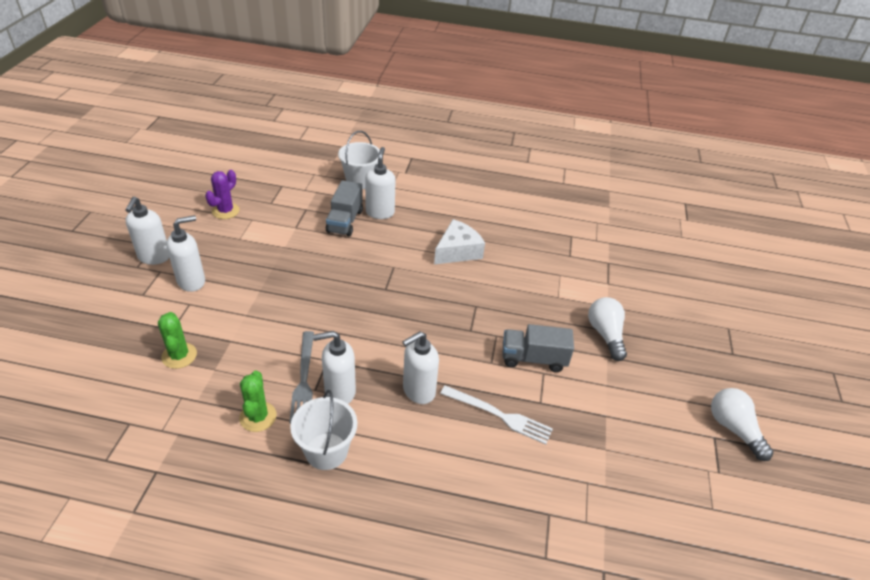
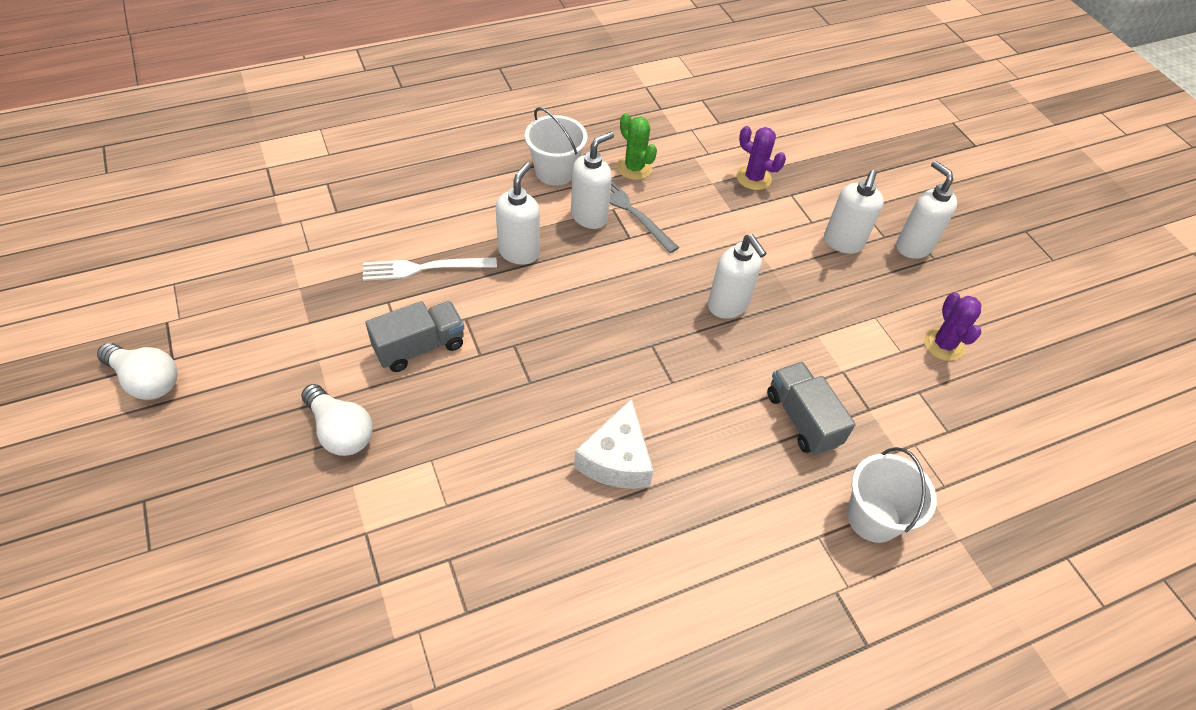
camera: 145 degrees right, 10 degrees up
(179, 356) = (753, 178): green cactus -> purple cactus
(380, 212) = (778, 466): white soap dispenser -> white soap dispenser (728, 306)

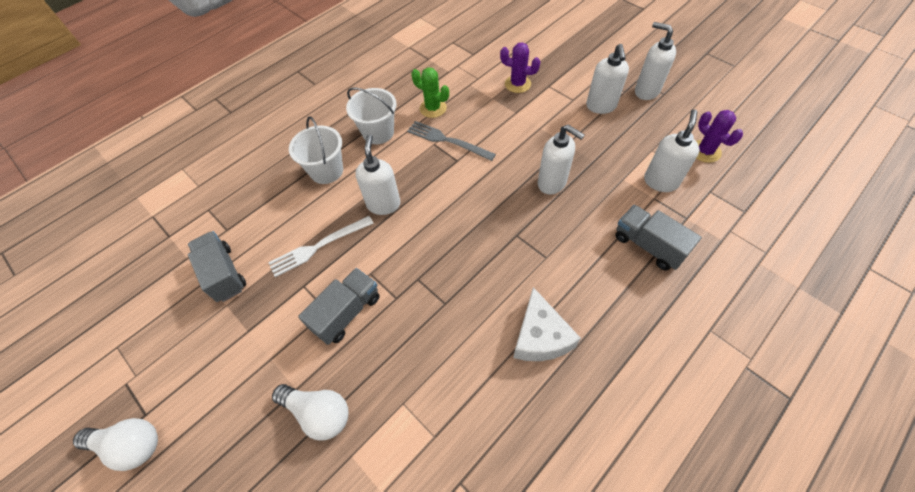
camera: 15 degrees left, 5 degrees up
(312, 255) = (224, 274): none -> grey truck
(589, 216) = (420, 156): white soap dispenser -> white soap dispenser (660, 181)
(873, 517) = (736, 298): white bucket -> white bucket (326, 171)

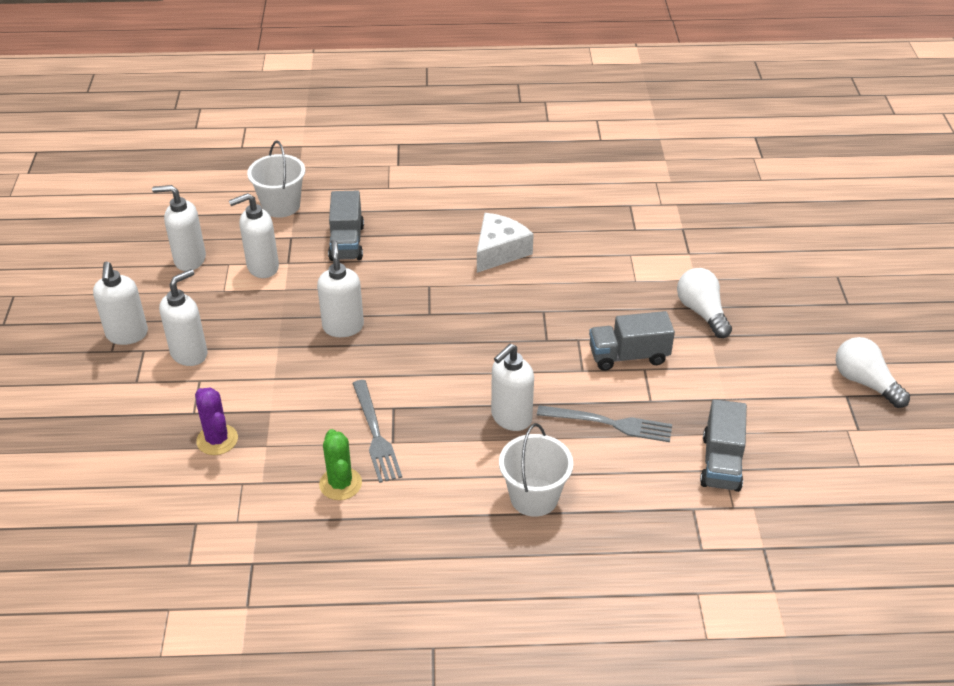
camera: 140 degrees left, 15 degrees down
(318, 246) = (609, 423): white fork -> grey fork
(378, 132) = (433, 501): white bucket -> white bucket (281, 205)
(705, 151) = (189, 260): purple cactus -> white soap dispenser

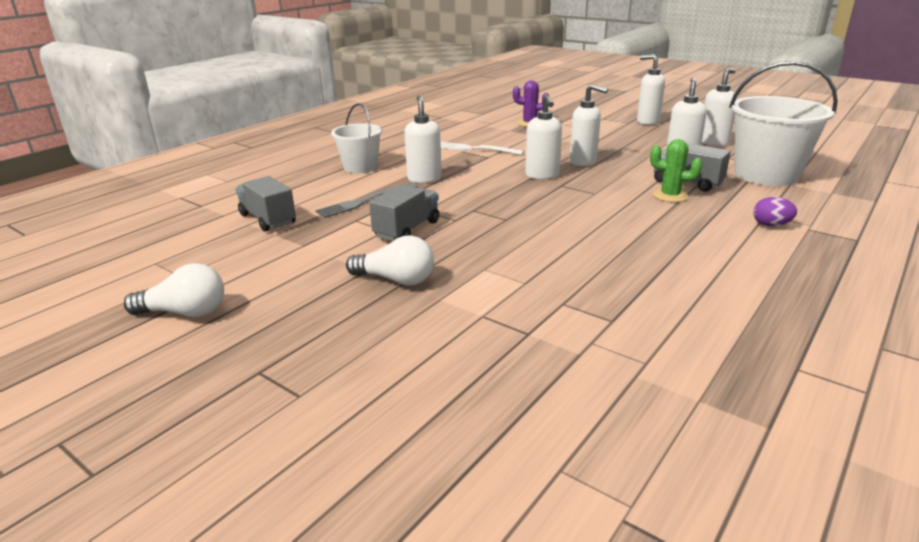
camera: 130 degrees right, 15 degrees down
(189, 354) = (610, 129): white soap dispenser -> white soap dispenser (542, 175)
(281, 205) = (766, 175): white bucket -> white bucket, size x1.68
(340, 484) = (454, 136): green cactus -> green cactus (670, 196)
(375, 434) = (475, 149): grey fork -> white fork
(408, 181) = (771, 225): none -> purple egg
(499, 251) = (608, 228): white cheese -> none

